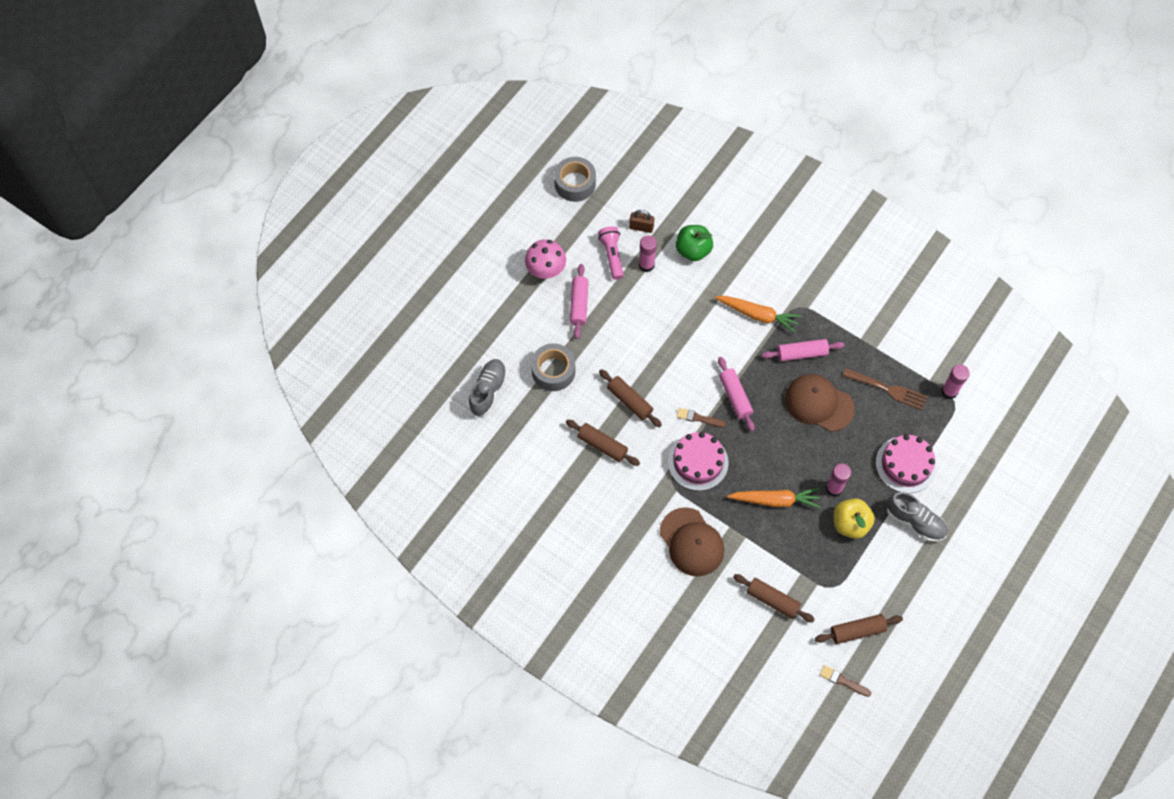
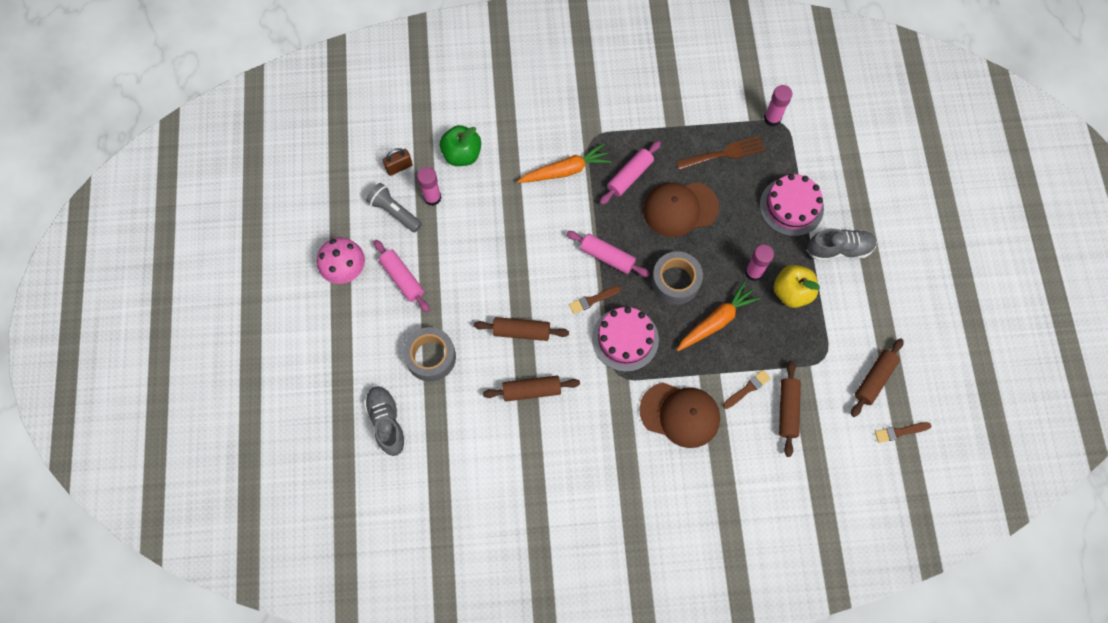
camera: 40 degrees left, 5 degrees up
(575, 184) = (305, 171): grey tape -> grey tape (675, 281)
(612, 255) = (394, 212): pink flashlight -> grey flashlight
(756, 563) = (747, 389): none -> brown brush
(772, 600) = (787, 410): brown rolling pin -> brown rolling pin turned 75 degrees counterclockwise

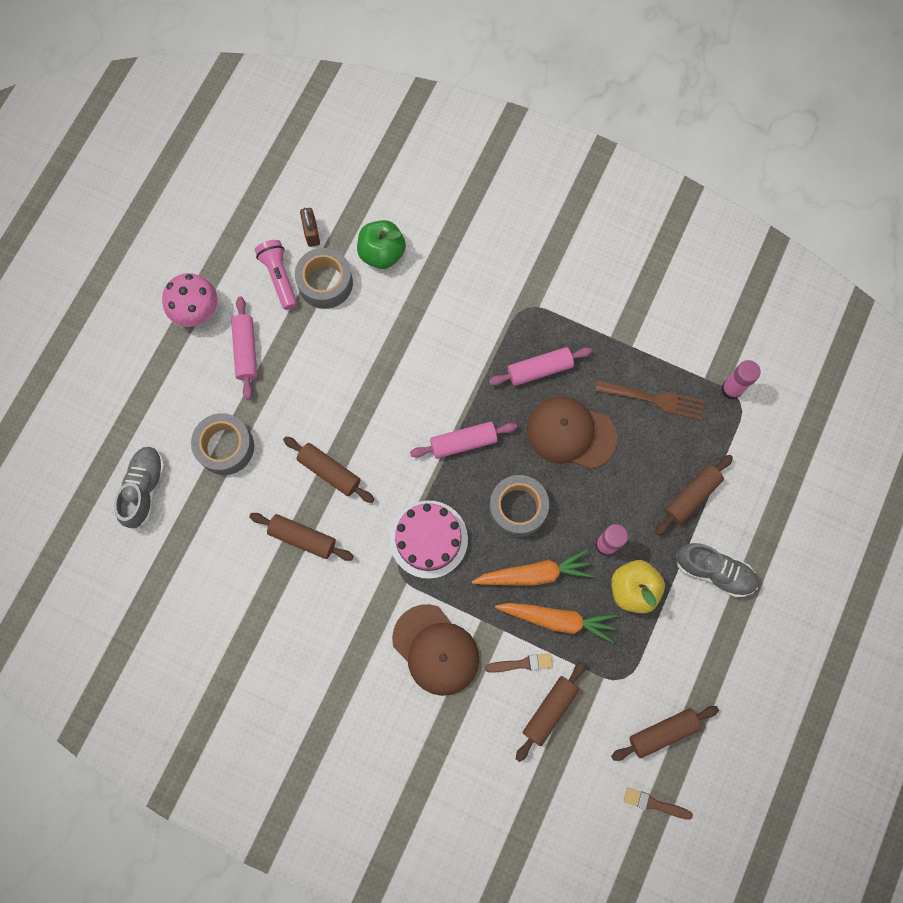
camera: 30 degrees right, 5 degrees up
(394, 212) = (279, 277): grey flashlight -> pink flashlight
(399, 167) = (311, 233): brown padlock -> brown padlock turned 75 degrees clockwise
(432, 198) = (325, 283): pink glue stick -> grey tape
(565, 170) = (477, 327): orange carrot -> orange carrot (557, 619)
(593, 300) = (421, 479): brown brush -> none
(607, 257) = (463, 442): pink rolling pin -> pink rolling pin turned 75 degrees counterclockwise
(791, 206) = (691, 496): pink cake -> brown rolling pin

